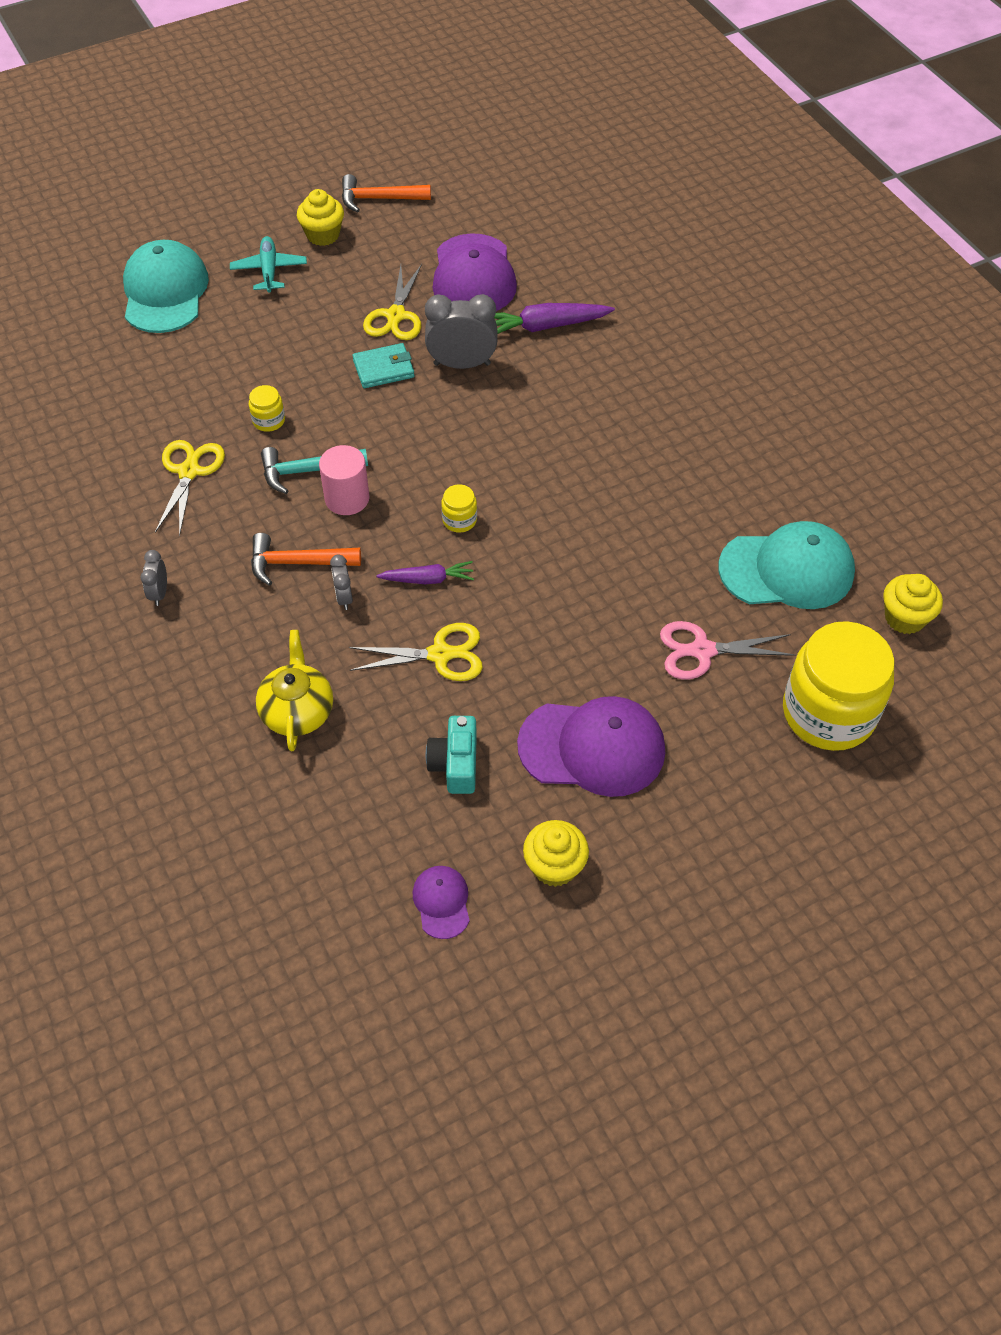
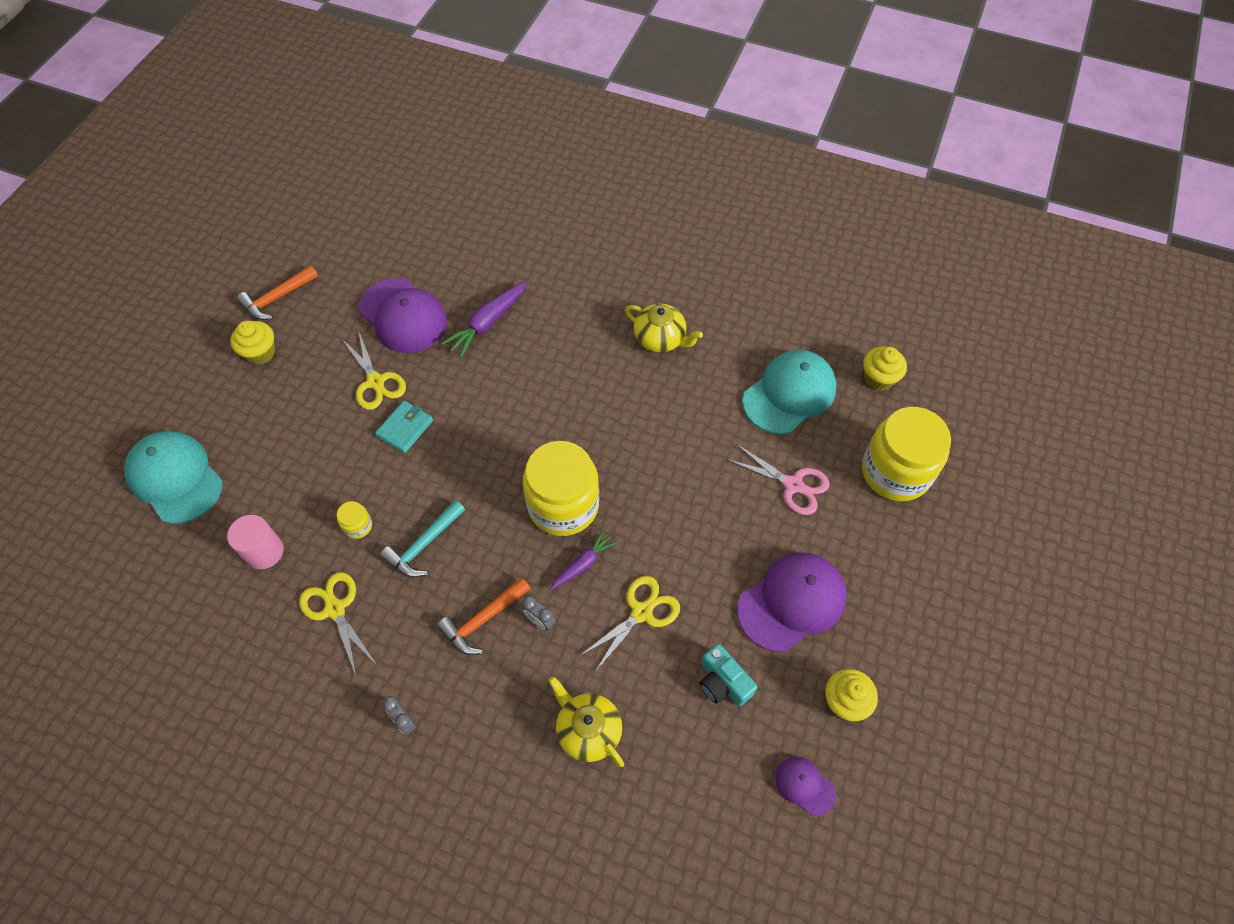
camera: 40 degrees left, 5 degrees up
(269, 270) = (244, 407): turquoise plane -> none
(347, 498) = (472, 545): pink cylinder -> pink cylinder (264, 551)
(459, 520) = (563, 505): yellow jar -> yellow jar, size x2.47
(462, 364) = (457, 388): grey clock -> none
(701, 439) = (660, 339): none -> yellow teapot
(702, 651) = (793, 485): pink scissors -> pink scissors turned 105 degrees counterclockwise

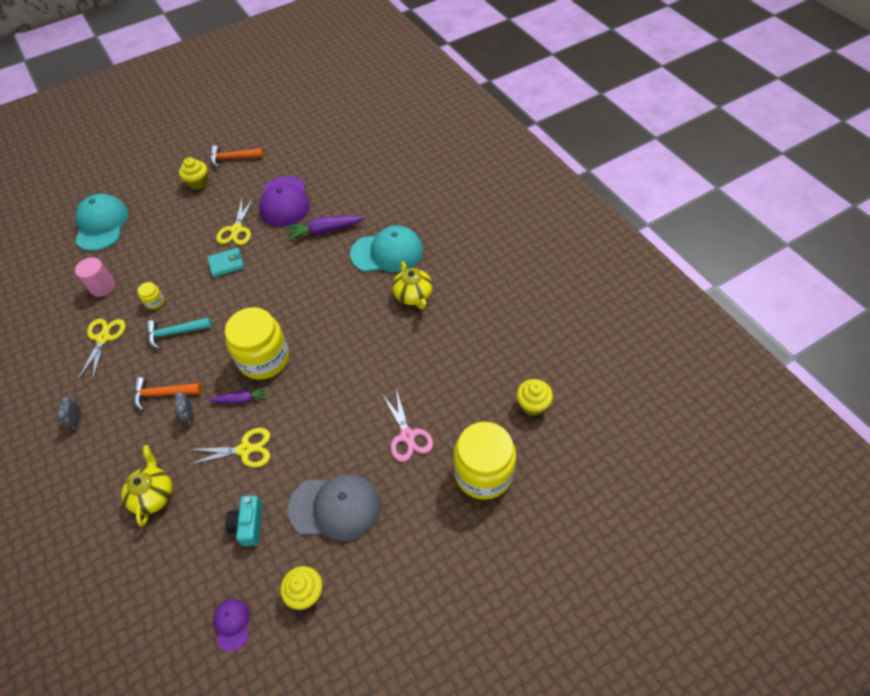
camera: 40 degrees right, 5 degrees down
(789, 394) = (461, 377): turquoise cap -> turquoise cap (387, 252)
(792, 602) = (335, 507): purple cap -> grey cap

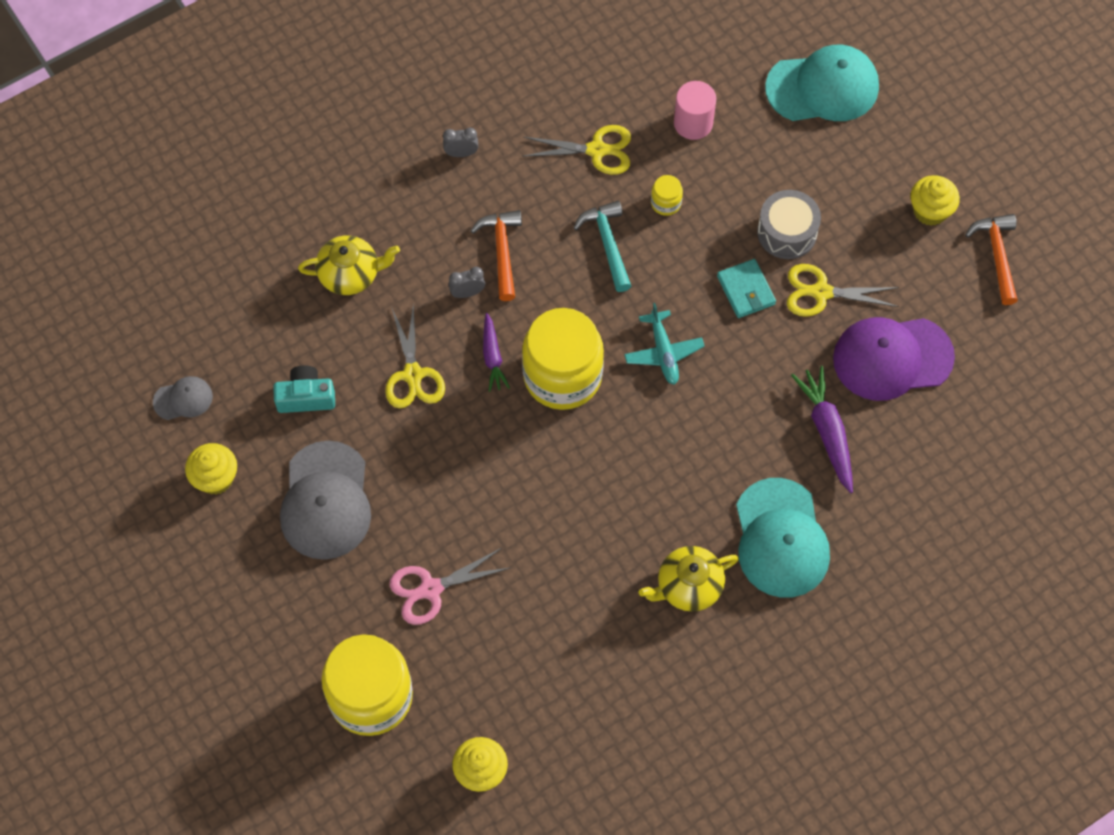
camera: 85 degrees right, 10 degrees up
(193, 244) = (787, 232): none -> grey drum
(232, 624) = (183, 399): purple cap -> grey cap
(259, 305) = (663, 352): none -> turquoise plane

